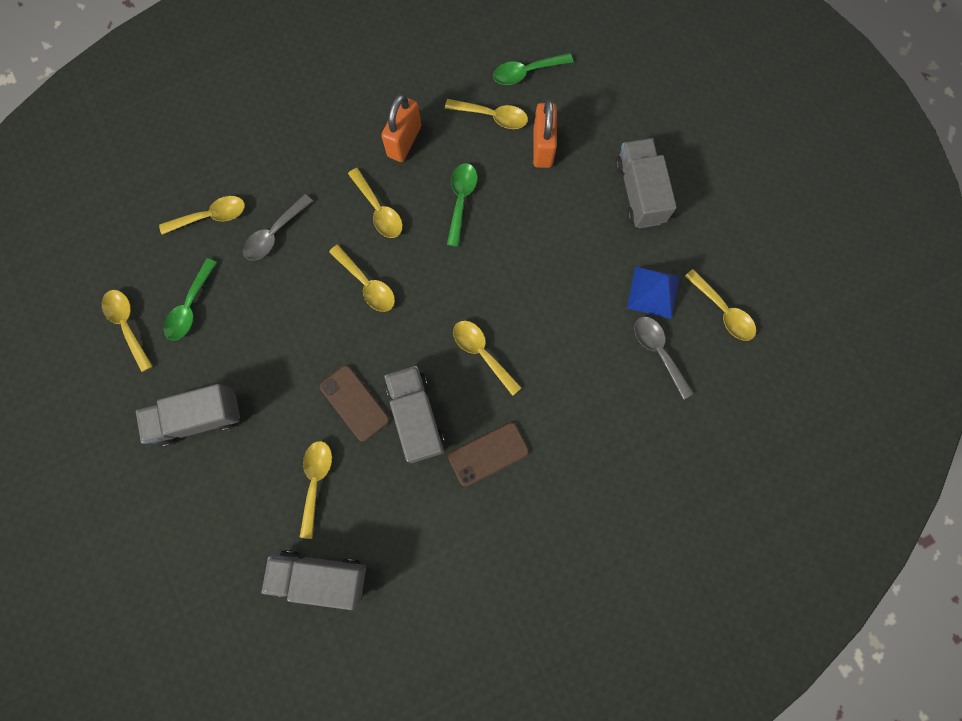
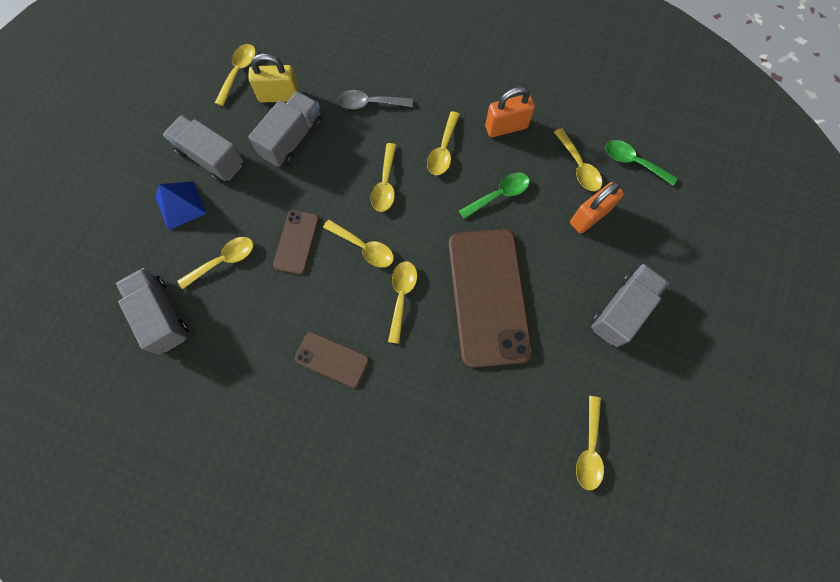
camera: 50 degrees right, 5 degrees down
(190, 307) = (279, 96): green spoon -> yellow padlock
(211, 216) = (348, 60): yellow spoon -> yellow spoon (364, 247)
(416, 417) = (319, 289): grey truck -> grey truck (292, 139)
(541, 283) = (488, 296): none -> brown phone
(653, 292) = (555, 382): blue pyramid -> blue pyramid (181, 205)
(658, 352) = (512, 423): grey spoon -> none

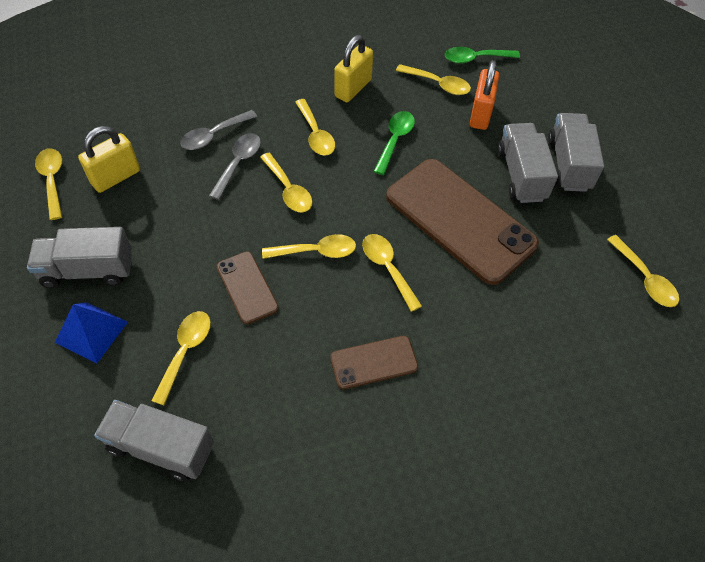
camera: 40 degrees left, 15 degrees down
(292, 139) = (162, 205): grey truck -> grey truck (521, 174)
(368, 139) = (238, 163): none -> grey spoon
(506, 127) = (353, 88): orange padlock -> yellow padlock

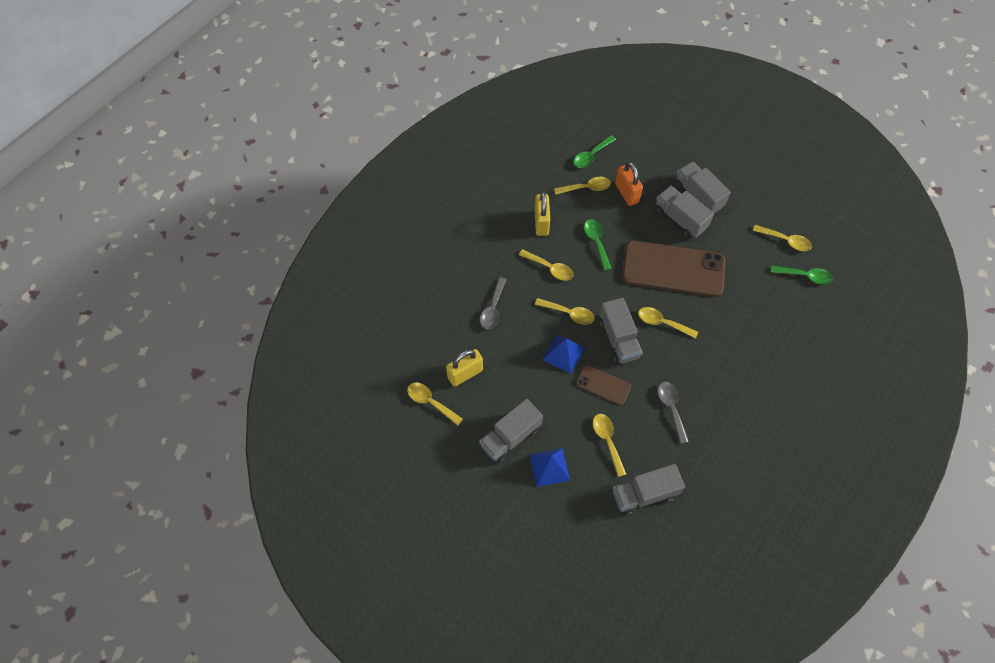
camera: 35 degrees left, 5 degrees up
(116, 177) = (465, 374): yellow padlock -> yellow padlock turned 45 degrees clockwise
(238, 163) = (525, 316): grey spoon -> grey spoon (671, 408)
(238, 225) = (563, 353): none -> blue pyramid
(316, 251) = (618, 339): yellow spoon -> grey truck
(374, 362) = (701, 378): brown phone -> none
(636, 336) = (805, 276): none -> green spoon

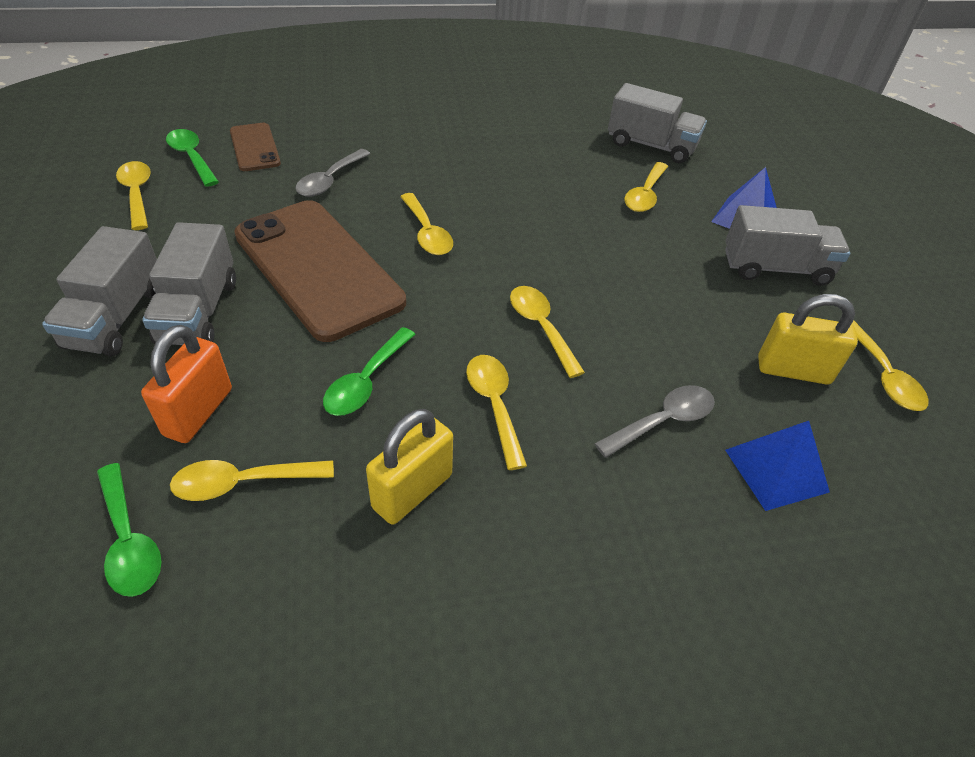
camera: 140 degrees left, 15 degrees down
(563, 353) = (606, 293): blue pyramid -> blue pyramid (776, 470)
(586, 188) = (242, 483): yellow spoon -> yellow spoon turned 45 degrees counterclockwise
(591, 156) = (129, 541): green spoon -> green spoon turned 60 degrees clockwise
(603, 385) = (589, 234): brown phone -> brown phone (255, 147)
(618, 339) = (508, 257): grey truck -> none
(671, 408) = (533, 172): grey spoon -> grey spoon (330, 180)

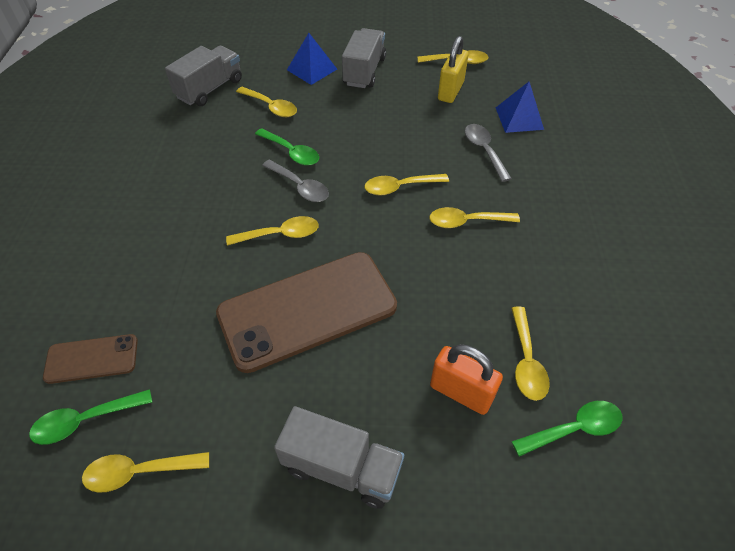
camera: 75 degrees left, 5 degrees up
(198, 311) = (345, 399): grey truck -> none
(330, 180) = (180, 296): grey spoon -> grey spoon (300, 187)
(366, 382) = (440, 286): green spoon -> green spoon (291, 152)
(412, 491) = (532, 270): yellow padlock -> none

